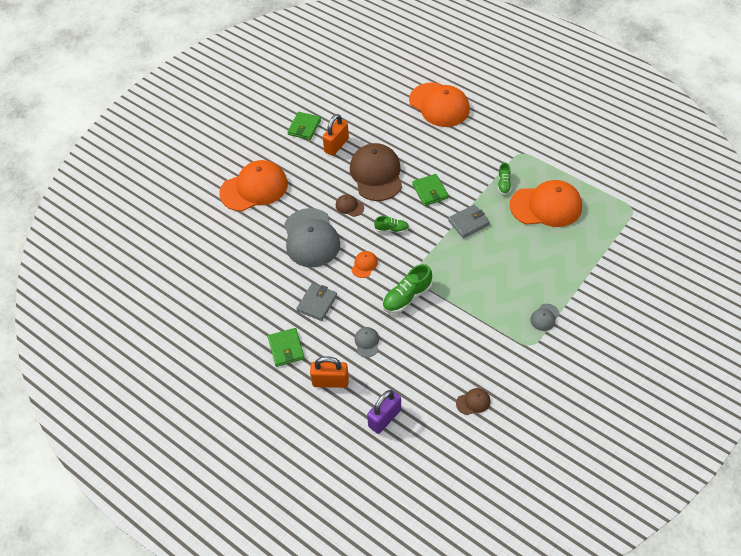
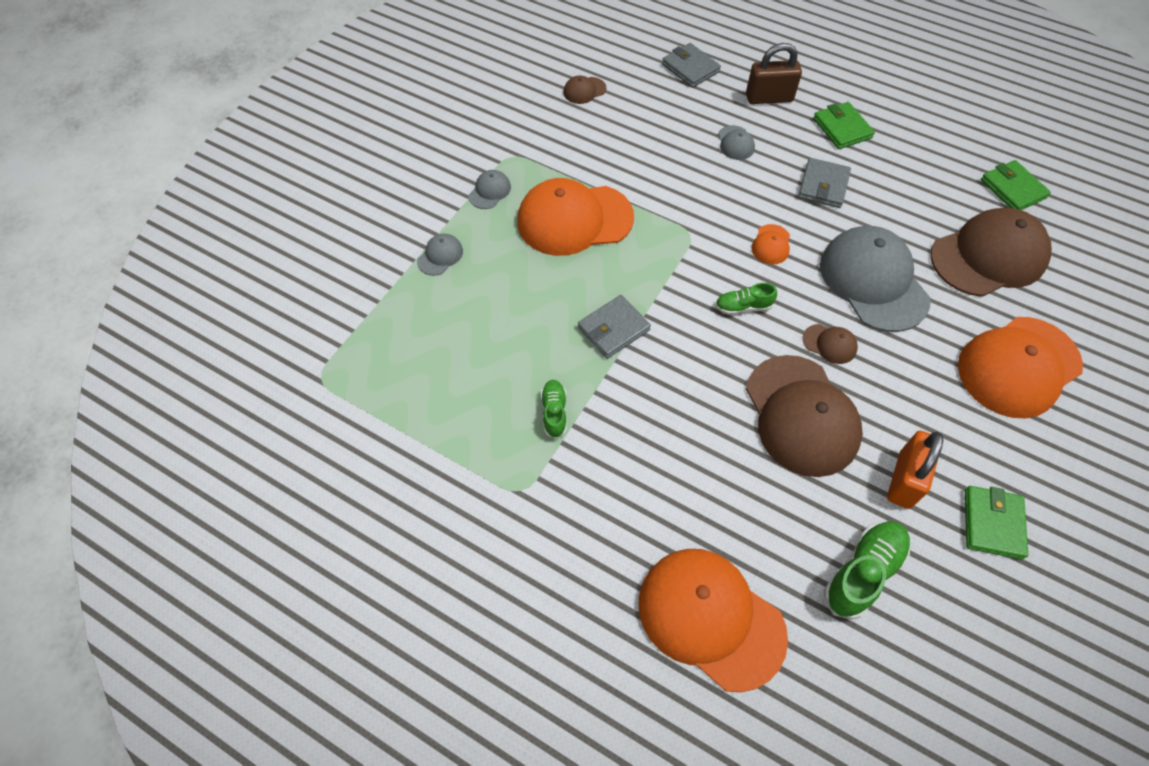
camera: 170 degrees right, 5 degrees up
(236, 247) = (988, 256): none -> brown cap
(330, 381) = (769, 98): orange padlock -> brown padlock
(384, 418) = (690, 68): purple padlock -> grey wallet
(407, 297) = (693, 203): green shoe -> green shoe (863, 573)
(430, 191) = (691, 385): green wallet -> green wallet (1013, 189)
(546, 206) = (476, 371): orange cap -> orange cap (574, 219)
(574, 273) = (440, 256): none -> grey cap

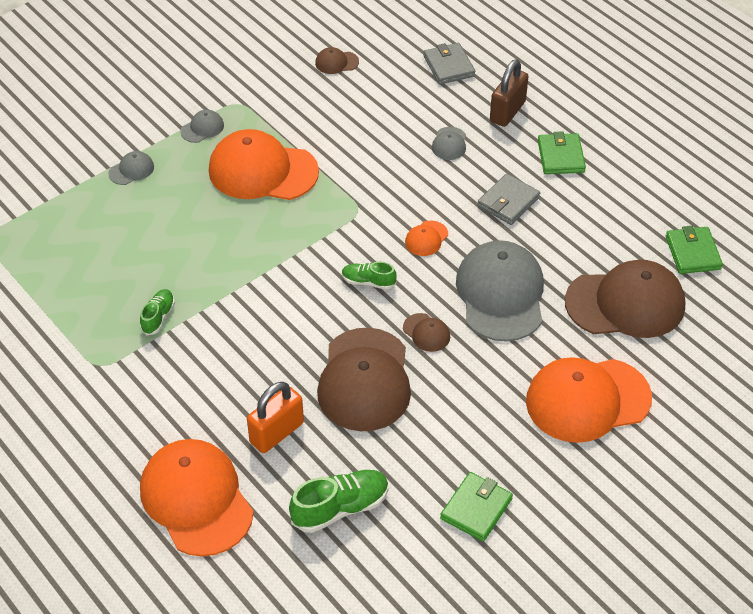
camera: 20 degrees right, 10 degrees down
(613, 329) = (245, 268): grey wallet -> none
(769, 98) = (507, 112): brown padlock -> brown padlock turned 75 degrees counterclockwise
(904, 480) = (421, 454): orange padlock -> orange padlock (276, 433)

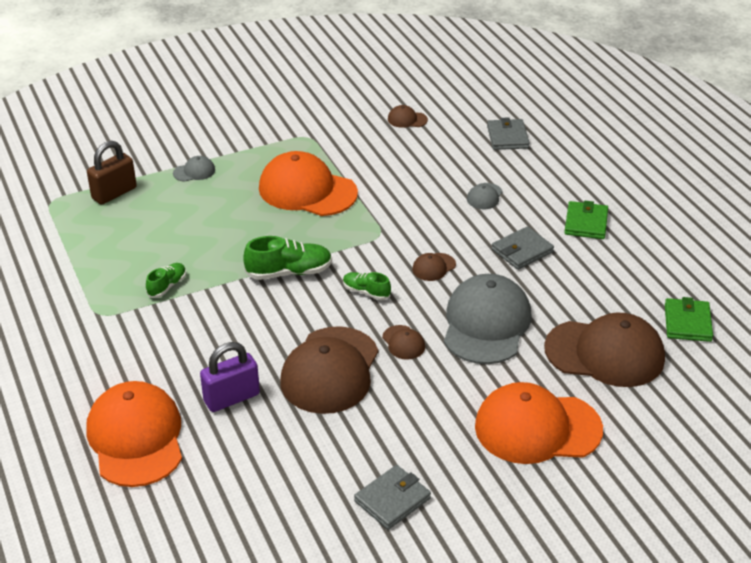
camera: 15 degrees right, 10 degrees down
(202, 128) = (268, 150): grey cap -> none
(276, 433) = (231, 398): orange padlock -> purple padlock
(340, 508) = (263, 472): green shoe -> green shoe (289, 272)
(426, 238) = (433, 267): orange cap -> brown cap
(476, 509) = (392, 500): green wallet -> grey wallet
(507, 112) = (548, 180): brown padlock -> brown padlock (114, 193)

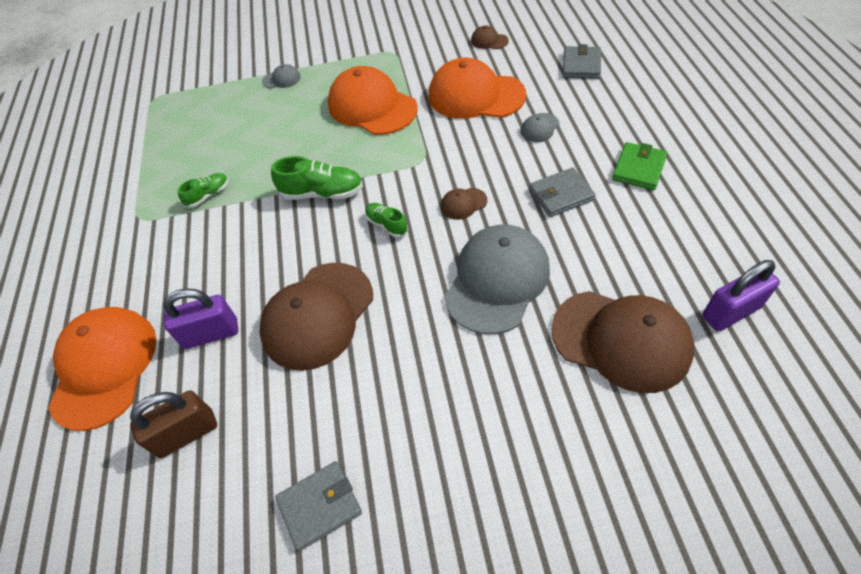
camera: 20 degrees right, 15 degrees up
(114, 193) = (207, 95): brown padlock -> brown padlock (187, 434)
(403, 342) = (403, 291): brown cap -> none
(537, 428) = (514, 433): orange cap -> orange cap (476, 95)
(687, 323) = (730, 312): green wallet -> purple padlock

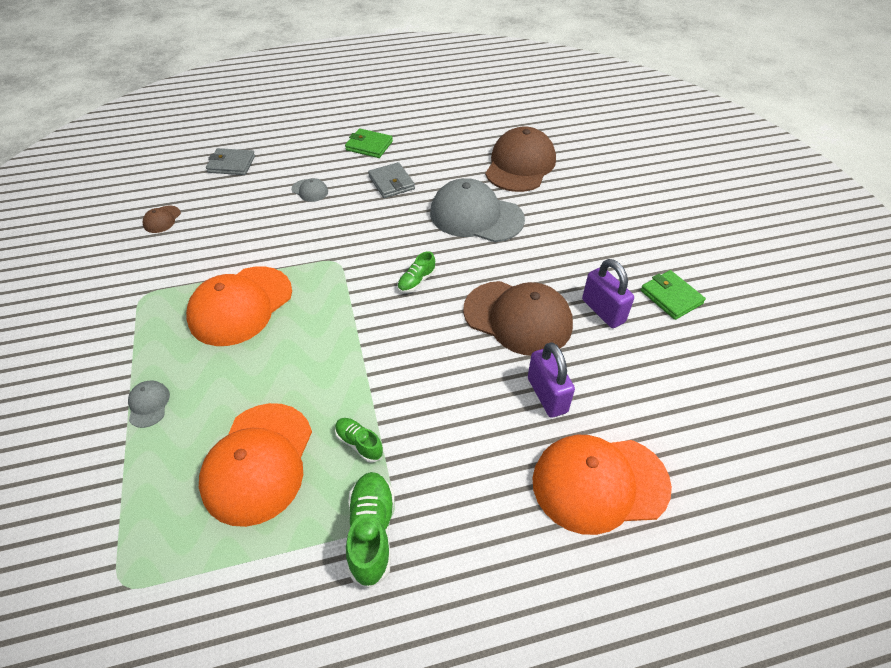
camera: 100 degrees left, 5 degrees down
(187, 434) = (645, 390): brown padlock -> none
(320, 506) = (671, 297): grey wallet -> green wallet
(322, 193) = (370, 333): green shoe -> green shoe (372, 532)
(463, 203) = (395, 234): brown cap -> none
(476, 95) = (250, 228): orange cap -> orange cap (258, 463)
(730, 312) = (495, 125): purple padlock -> purple padlock (603, 311)

